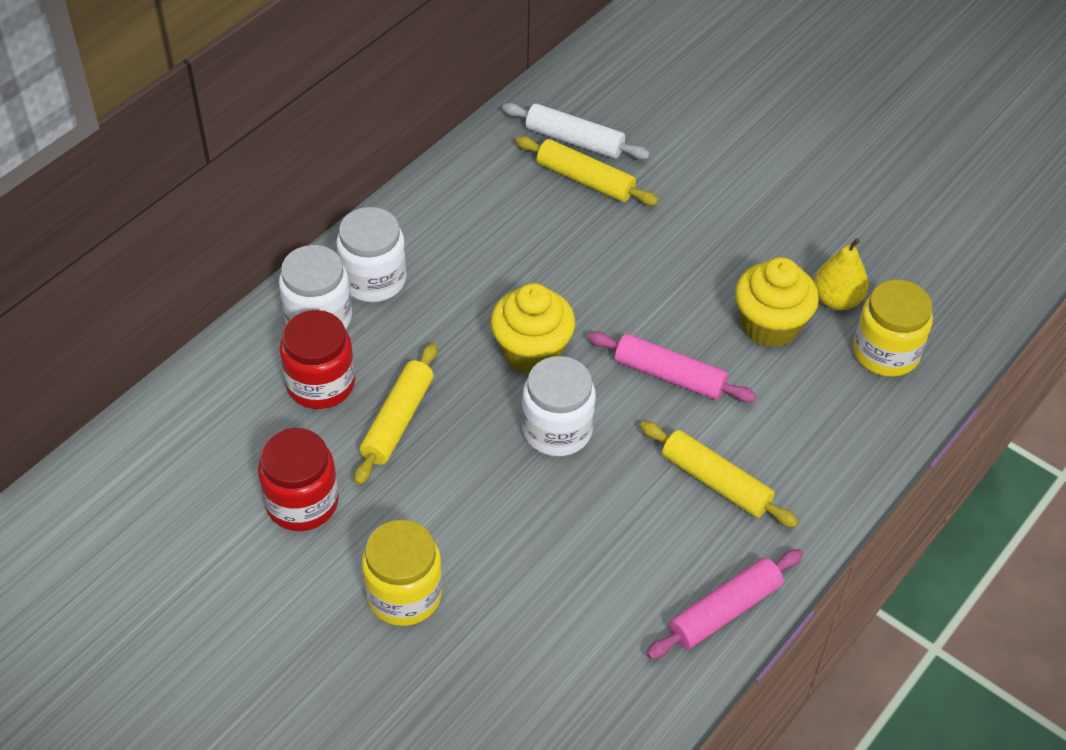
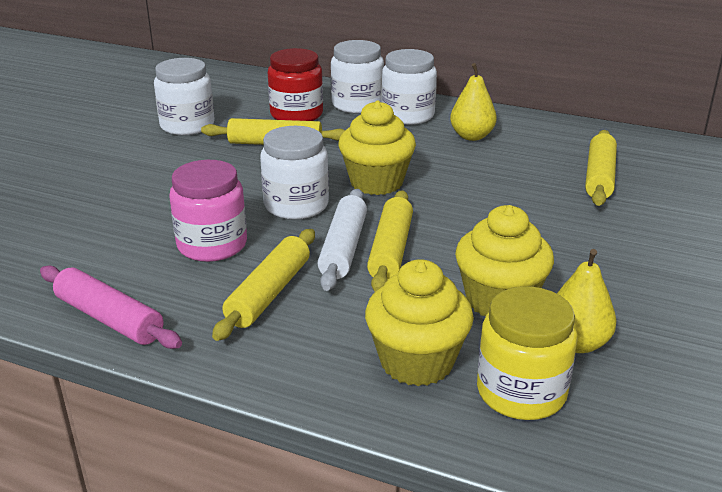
camera: 75 degrees right, 20 degrees down
(302, 502) = (187, 125): red jar -> white jar
(404, 594) = (111, 170): yellow jar -> none
(455, 242) = (472, 136): none -> yellow pear
(574, 140) = (642, 165): white rolling pin -> white rolling pin (343, 248)
(615, 514) = (212, 245): none -> pink jar
(669, 375) = (390, 250): pink rolling pin -> yellow rolling pin
(837, 403) = (417, 362): none -> yellow cupcake

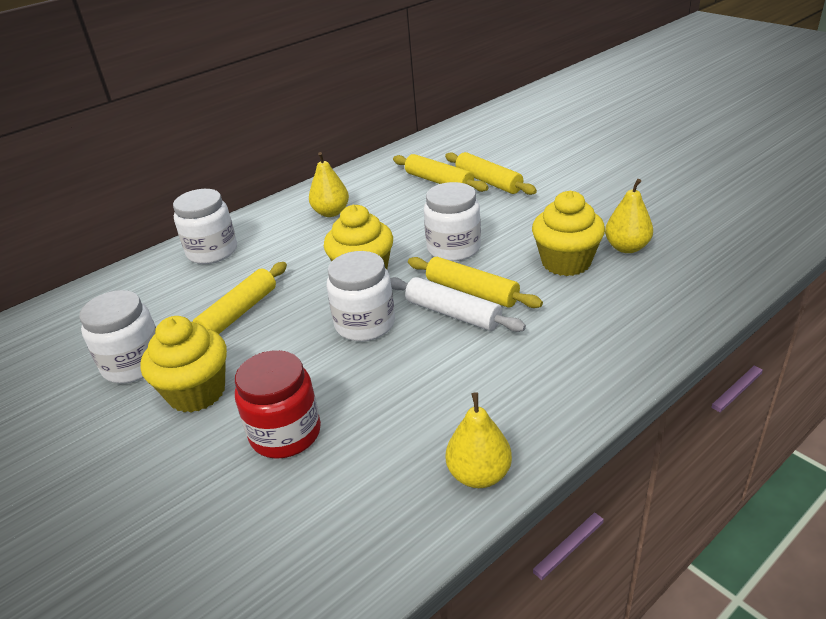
camera: 60 degrees left, 5 degrees up
(109, 318) = (479, 474): pink rolling pin -> yellow pear
(212, 245) = (395, 386): pink jar -> none
(269, 293) = (495, 366): yellow rolling pin -> yellow rolling pin (488, 181)
(296, 114) = (192, 289): red jar -> red jar (285, 433)
(408, 115) = (263, 231): white jar -> white jar (453, 248)
(417, 362) = (620, 314): yellow cupcake -> yellow cupcake (197, 392)
(521, 392) = (668, 281): yellow jar -> none

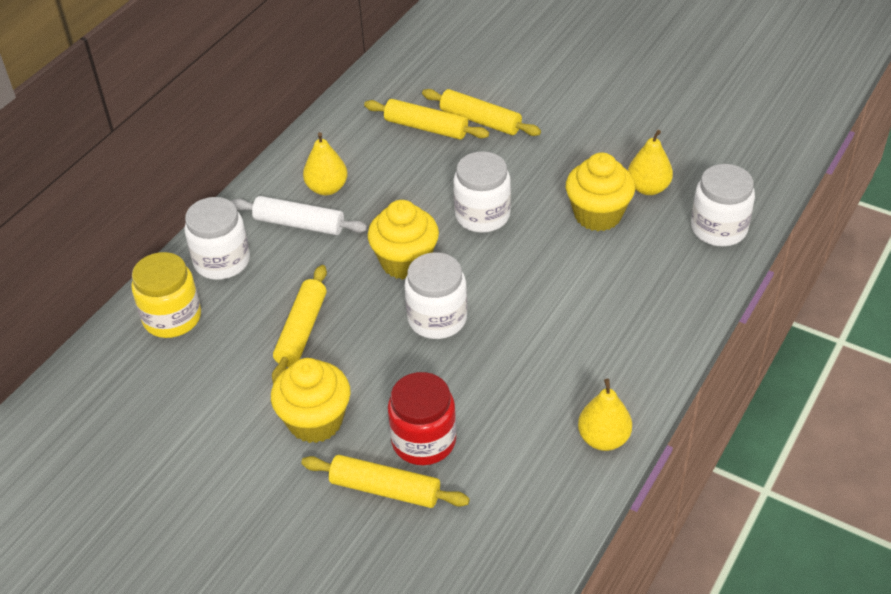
camera: 20 degrees left, 10 degrees up
(134, 364) = (230, 406): white jar -> white jar (719, 228)
(143, 286) = (172, 318): none -> yellow jar
(453, 313) = (515, 292): white rolling pin -> white rolling pin (299, 224)
(472, 291) = (522, 264): yellow rolling pin -> yellow rolling pin (385, 489)

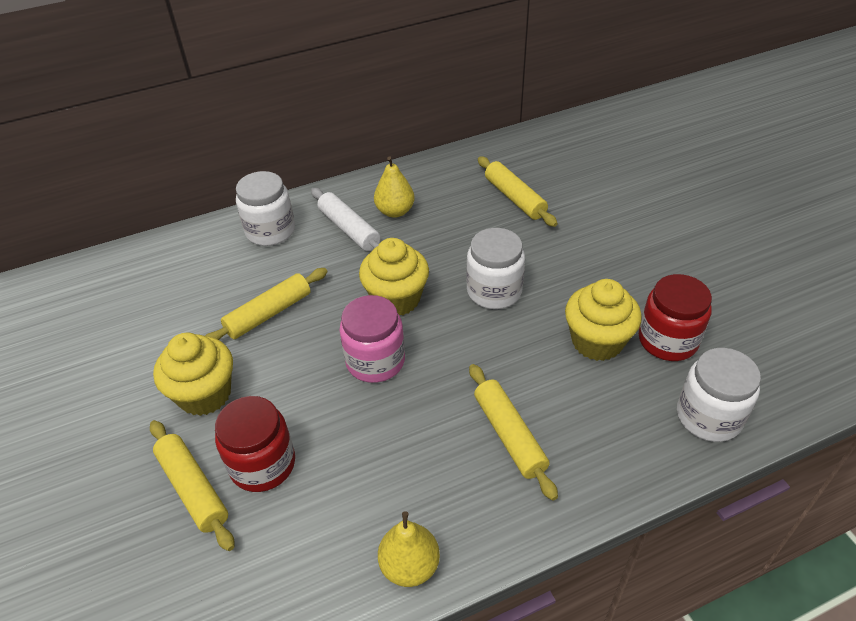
camera: 35 degrees right, 0 degrees up
(172, 318) = (198, 256): yellow jar -> none
(437, 319) = (375, 361): white jar -> pink jar
(480, 120) = (564, 211): yellow rolling pin -> yellow rolling pin (509, 435)
(648, 188) = (667, 340): yellow pear -> red jar

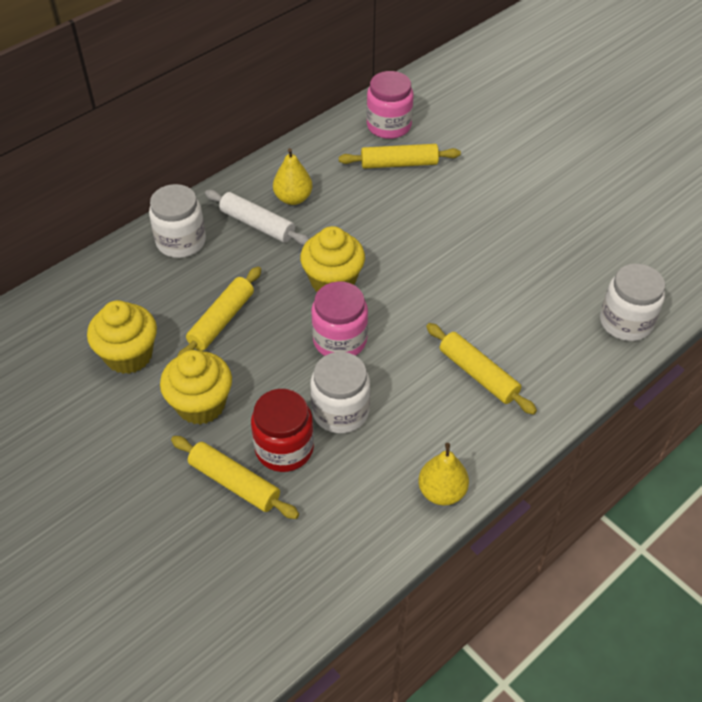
camera: 20 degrees left, 5 degrees up
(494, 291) = (416, 256): white jar -> white jar (340, 411)
(514, 198) = (399, 164): yellow rolling pin -> yellow rolling pin turned 45 degrees counterclockwise
(519, 161) = (389, 126): none -> pink jar
(597, 341) = (519, 281): yellow cupcake -> yellow cupcake (129, 355)
(667, 340) = (575, 267): red jar -> none

